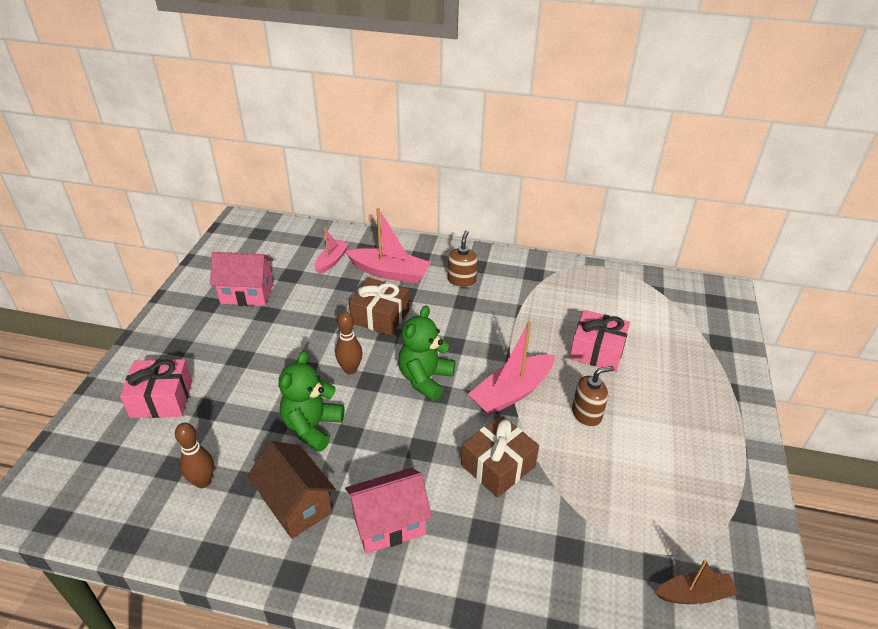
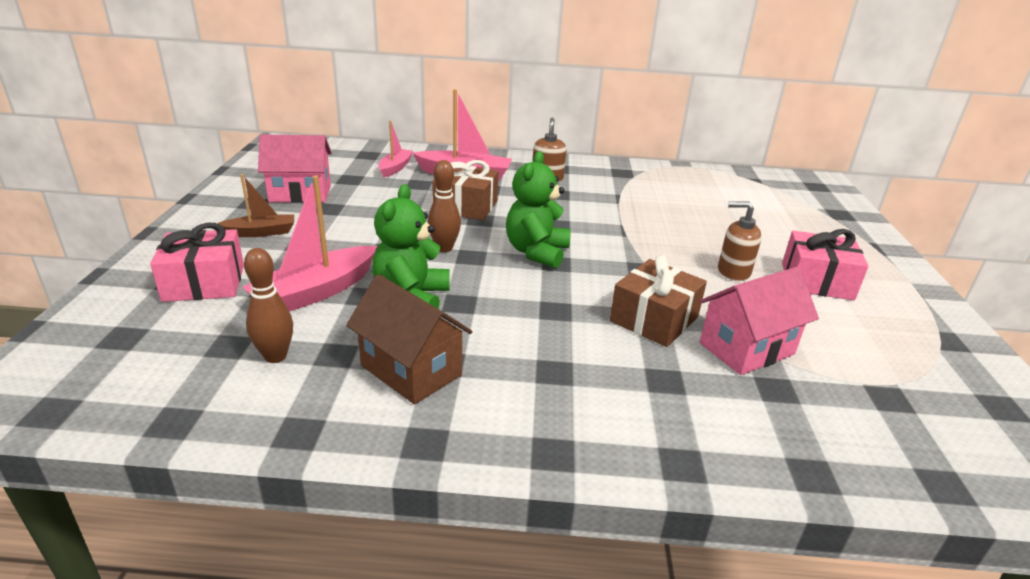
camera: 10 degrees left, 10 degrees down
(389, 524) = (541, 380): pink house -> pink house (746, 348)
(511, 392) = (641, 259): pink boat -> pink boat (315, 292)
(587, 414) = (733, 272): brown soap dispenser -> brown soap dispenser turned 135 degrees counterclockwise
(597, 351) = (717, 224): pink gift -> pink gift (816, 281)
(694, 594) = (945, 418): brown boat -> brown boat (260, 232)

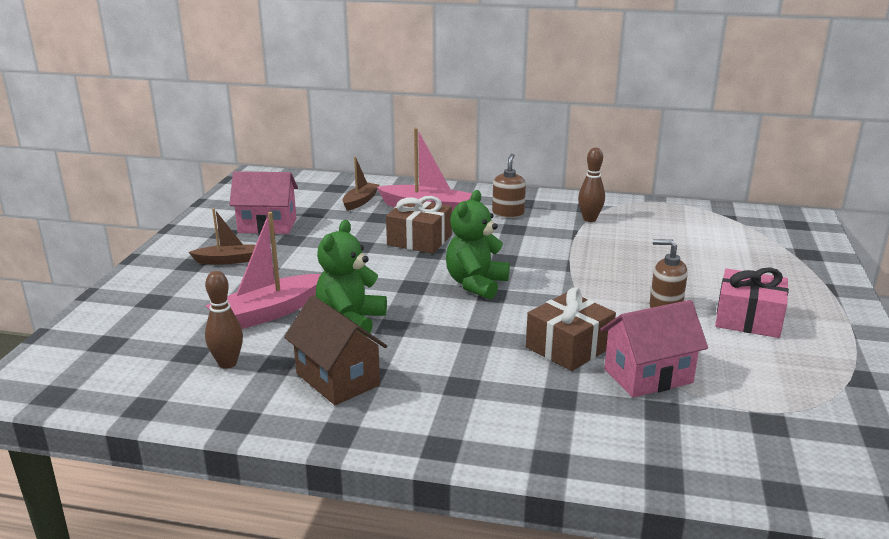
camera: 10 degrees right, 5 degrees down
(204, 283) = (176, 302): pink gift -> none
(395, 168) = (360, 201): pink boat -> brown boat
(444, 248) = (390, 278): brown bowling pin -> brown bowling pin (589, 219)

